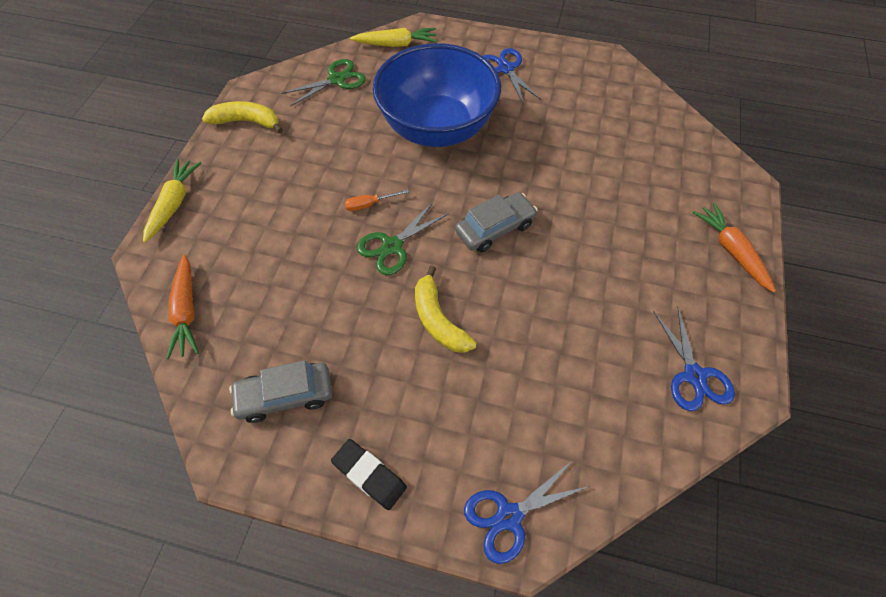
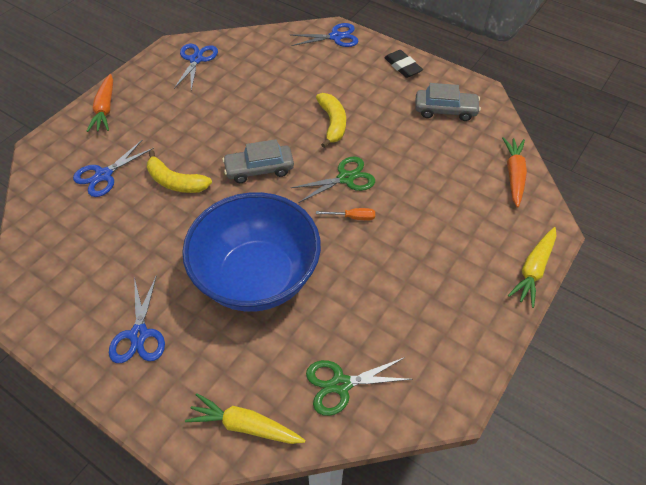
camera: 160 degrees left, 5 degrees down
(246, 122) = (458, 351): yellow banana -> yellow banana (176, 182)
(651, 174) = (103, 175): none -> blue scissors

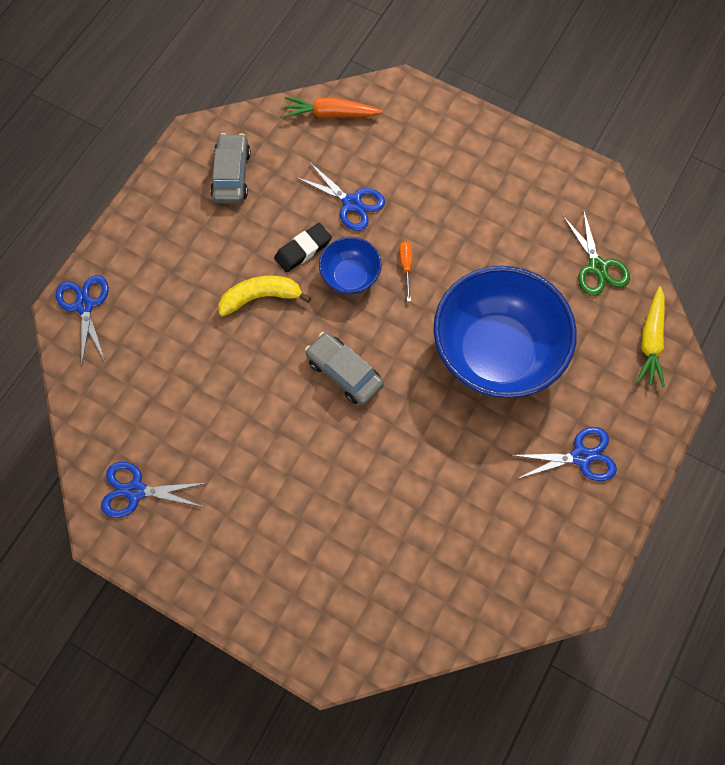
camera: 95 degrees left, 15 degrees up
(103, 175) = (371, 560): blue scissors -> blue scissors (352, 203)
(105, 109) = (248, 596): orange carrot -> none
(176, 182) = (373, 466): yellow banana -> none
(259, 169) = (344, 372): grey car -> grey car turned 150 degrees clockwise
(346, 178) = (350, 277): green scissors -> blue bowl
(402, 66) = (149, 221): black eraser -> black eraser (303, 250)
(533, 270) = (451, 109): yellow carrot -> none

